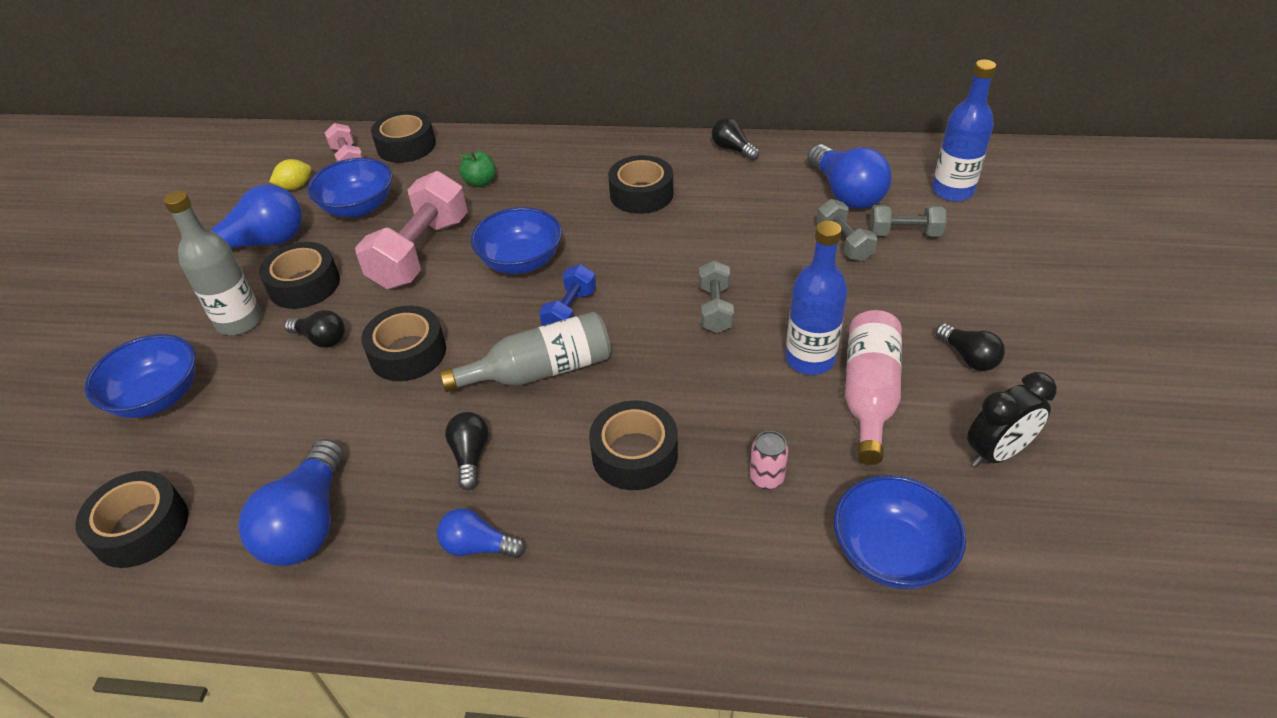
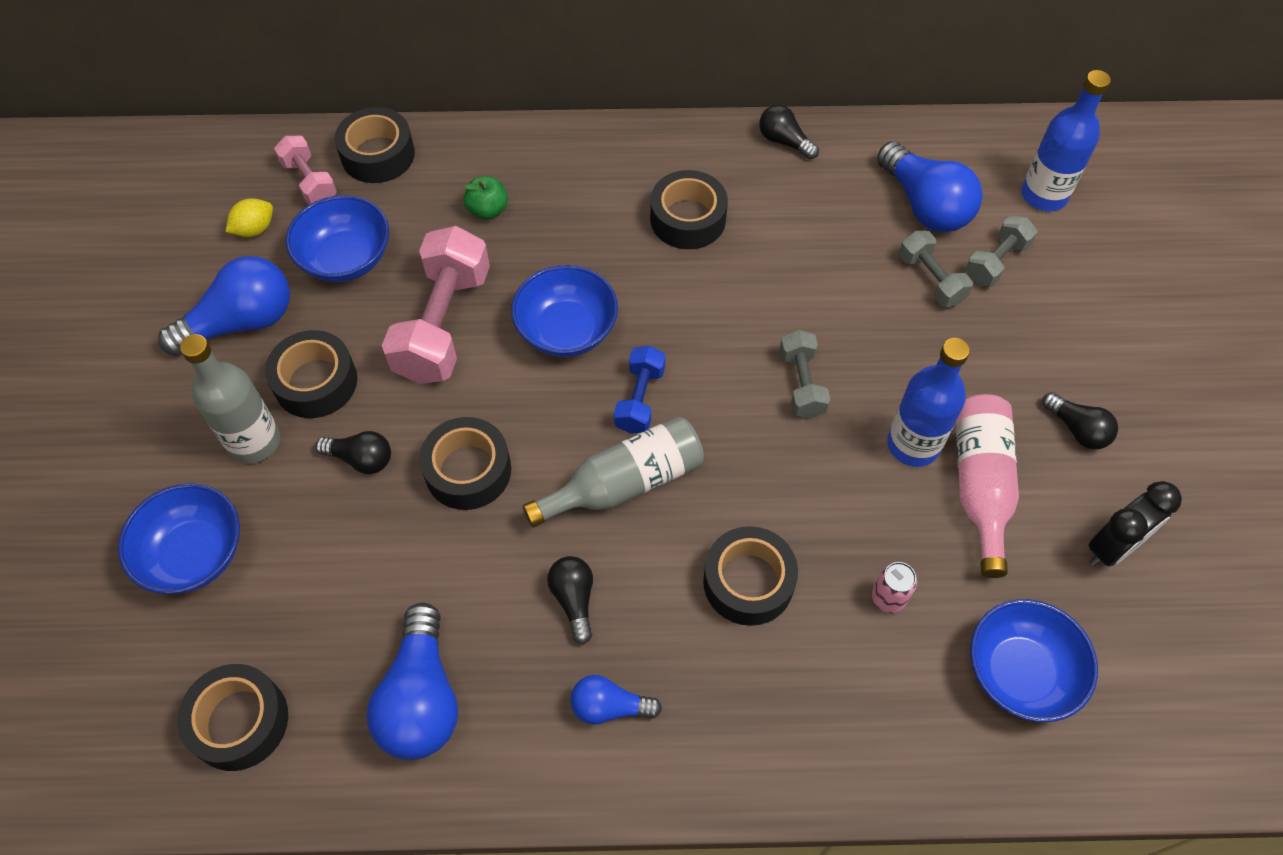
camera: 10 degrees left, 15 degrees up
(904, 233) = (996, 262): grey dumbbell -> grey dumbbell turned 45 degrees counterclockwise

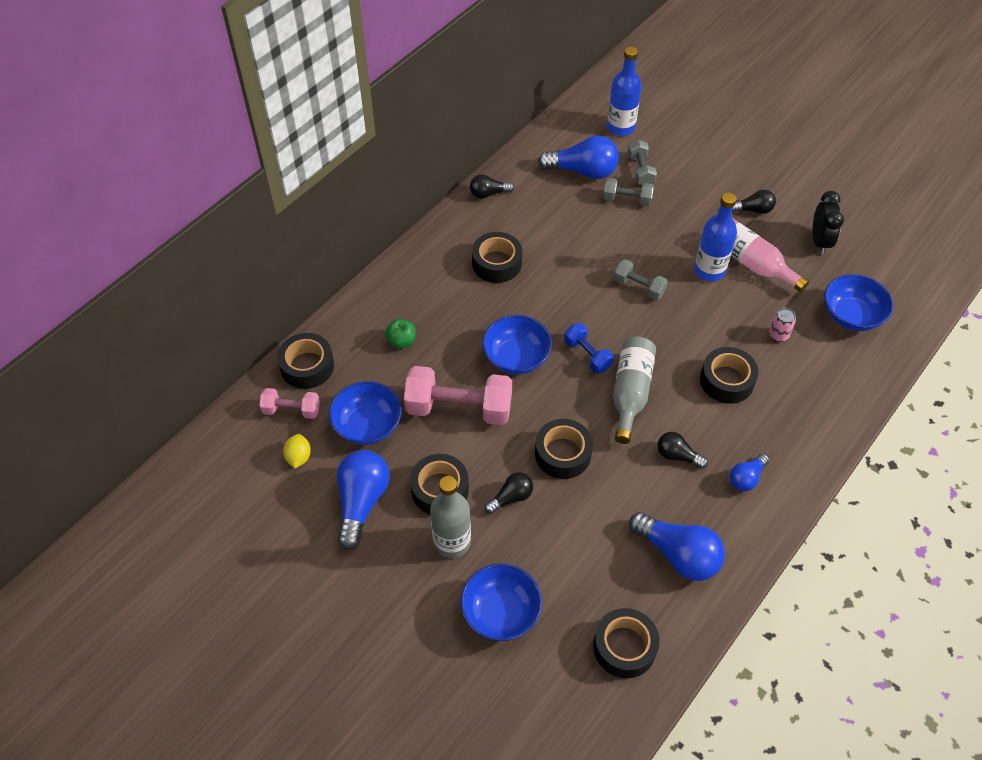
camera: 50 degrees left, 5 degrees down
(443, 324) = (459, 408): pink dumbbell -> pink dumbbell turned 45 degrees counterclockwise

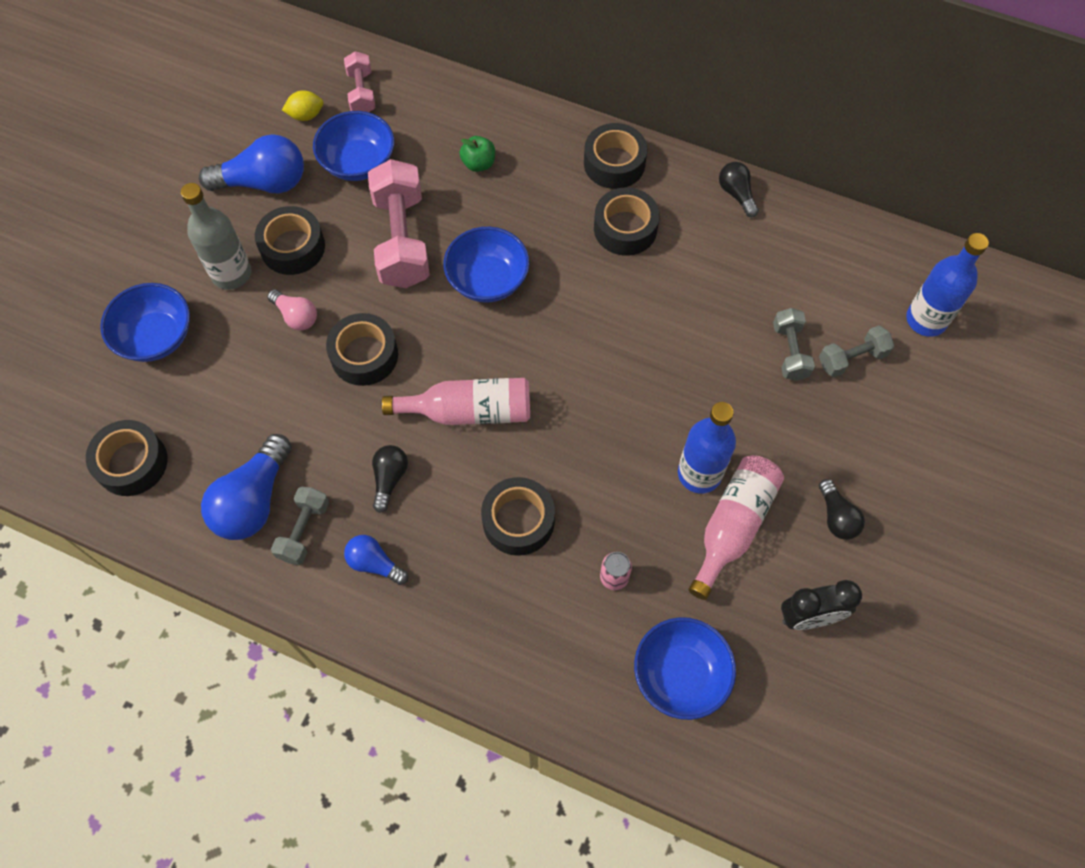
camera: 75 degrees right, 10 degrees up
(307, 366) = (420, 89): black tape -> black tape (614, 163)
(511, 497) = (296, 316): black light bulb -> pink light bulb
(582, 171) = (821, 289): blue light bulb -> none
(587, 355) = (513, 354): blue dumbbell -> none
(630, 393) = (469, 411): grey bottle -> pink bottle
(638, 287) = (640, 392): grey dumbbell -> grey dumbbell (304, 531)

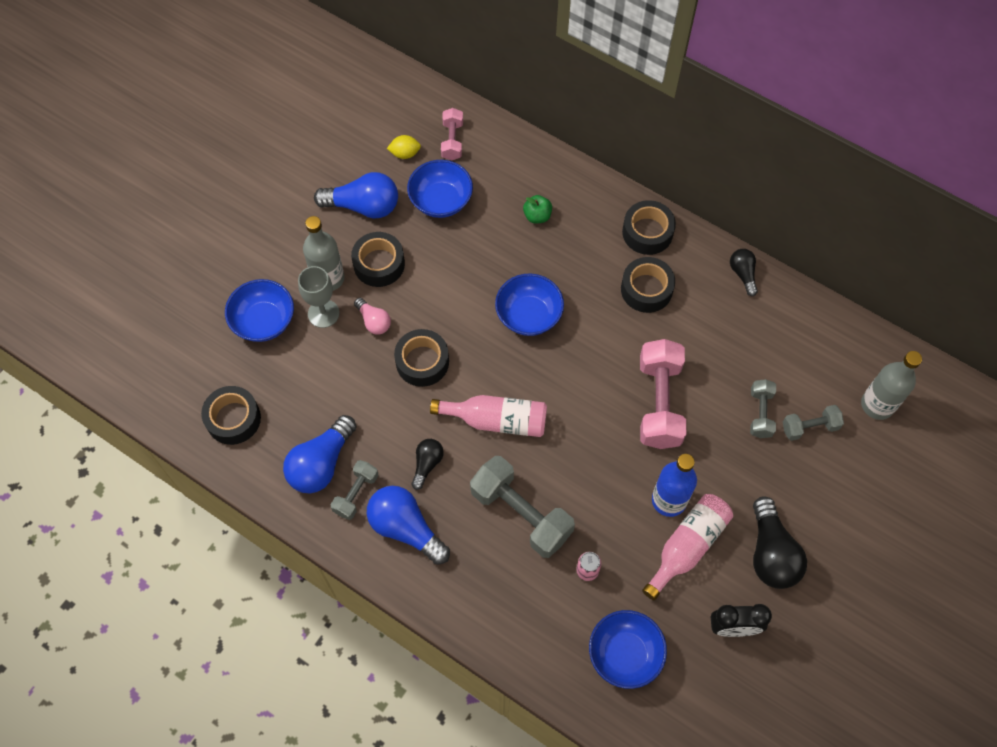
camera: 10 degrees right, 0 degrees up
(231, 316) = (323, 313): none -> grey goblet
(375, 563) = (406, 528): blue light bulb -> blue light bulb, size x1.81
(402, 240) = (466, 271): pink dumbbell -> pink dumbbell (659, 403)
(518, 521) = (521, 514): black tape -> grey dumbbell
(836, 517) = (771, 553): black light bulb -> black light bulb, size x1.81
(926, 320) = (877, 405): blue bottle -> grey bottle

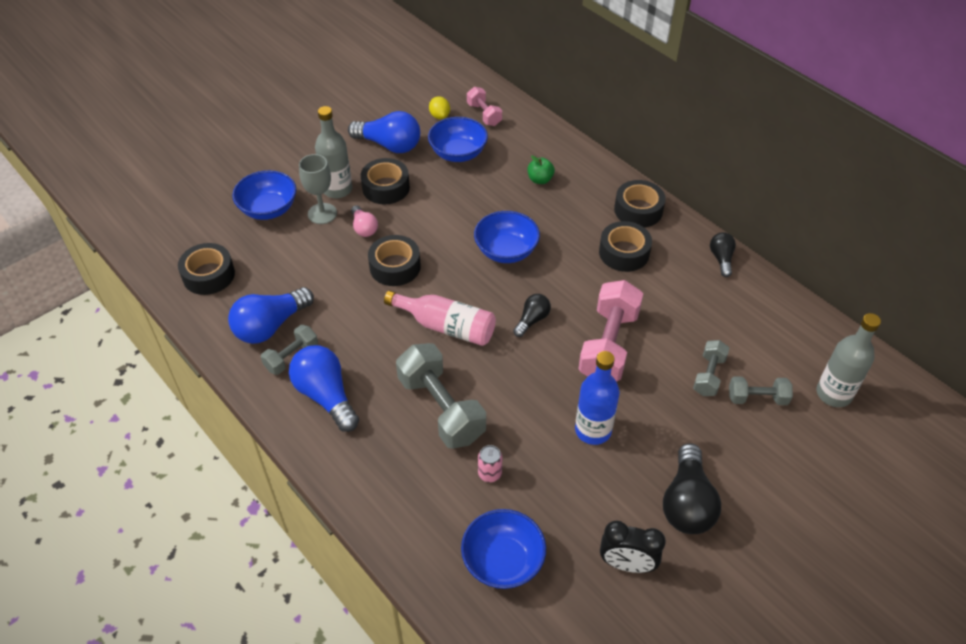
camera: 15 degrees right, 15 degrees down
(405, 153) = (439, 116): yellow lemon -> yellow lemon turned 60 degrees clockwise
(427, 464) = (367, 347): black light bulb -> black light bulb (532, 320)
(452, 140) = (484, 114): pink dumbbell -> pink dumbbell turned 45 degrees counterclockwise
(687, 546) = (599, 476): pink bottle -> none

